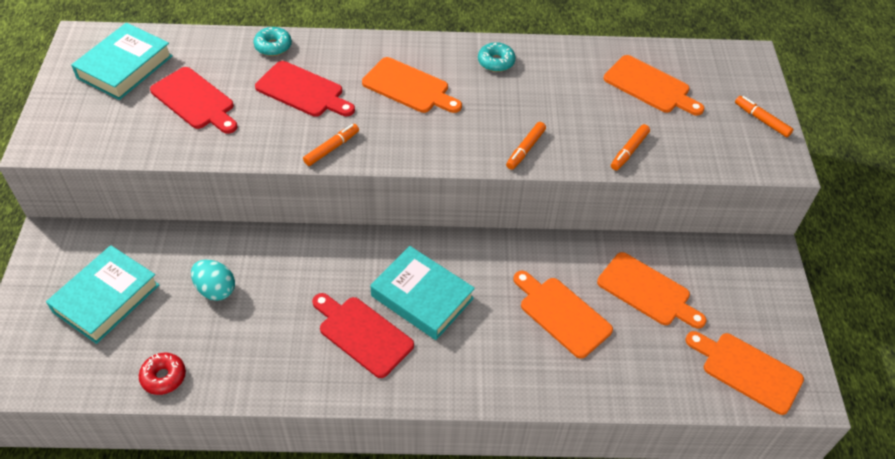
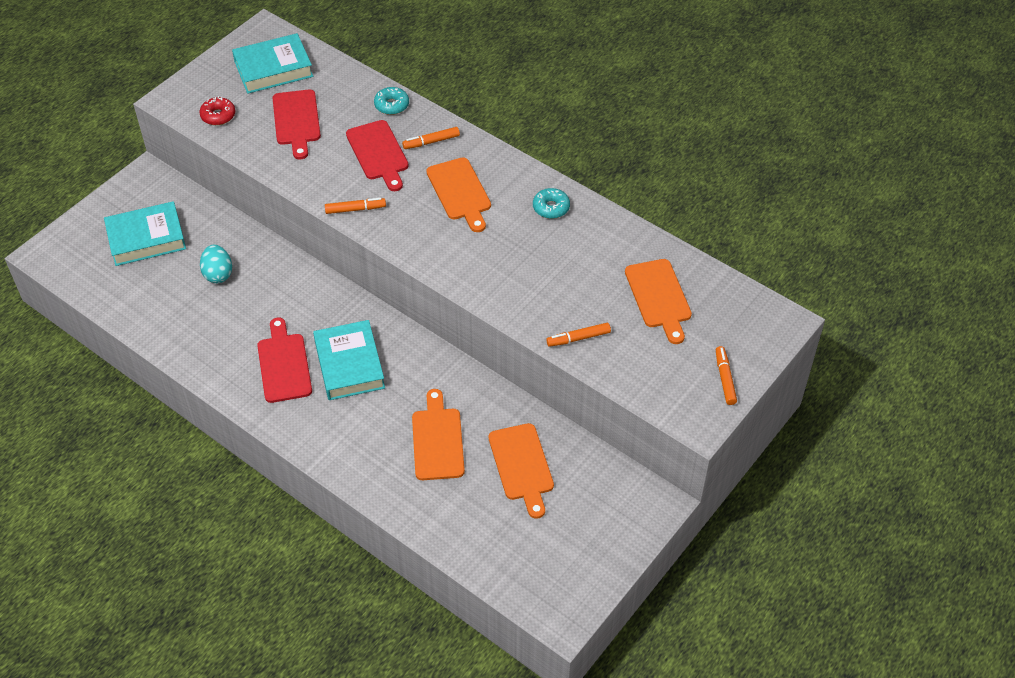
camera: 40 degrees right, 0 degrees up
(164, 377) = (135, 313): red donut -> red donut (218, 116)
(525, 149) = (497, 290): orange marker -> orange marker (431, 142)
(747, 370) = (535, 570): orange cutting board -> none

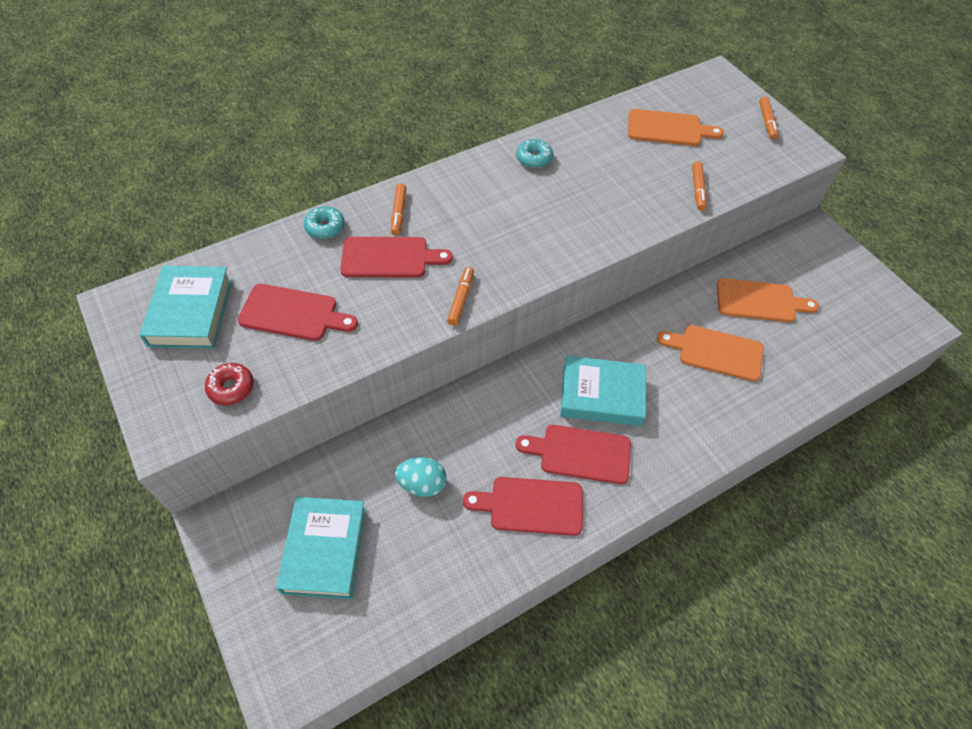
camera: 70 degrees left, 5 degrees up
(224, 345) = (531, 505): none -> red cutting board
(460, 192) = (481, 212): orange cutting board -> none
(725, 378) = (767, 122): orange marker -> orange marker turned 105 degrees counterclockwise

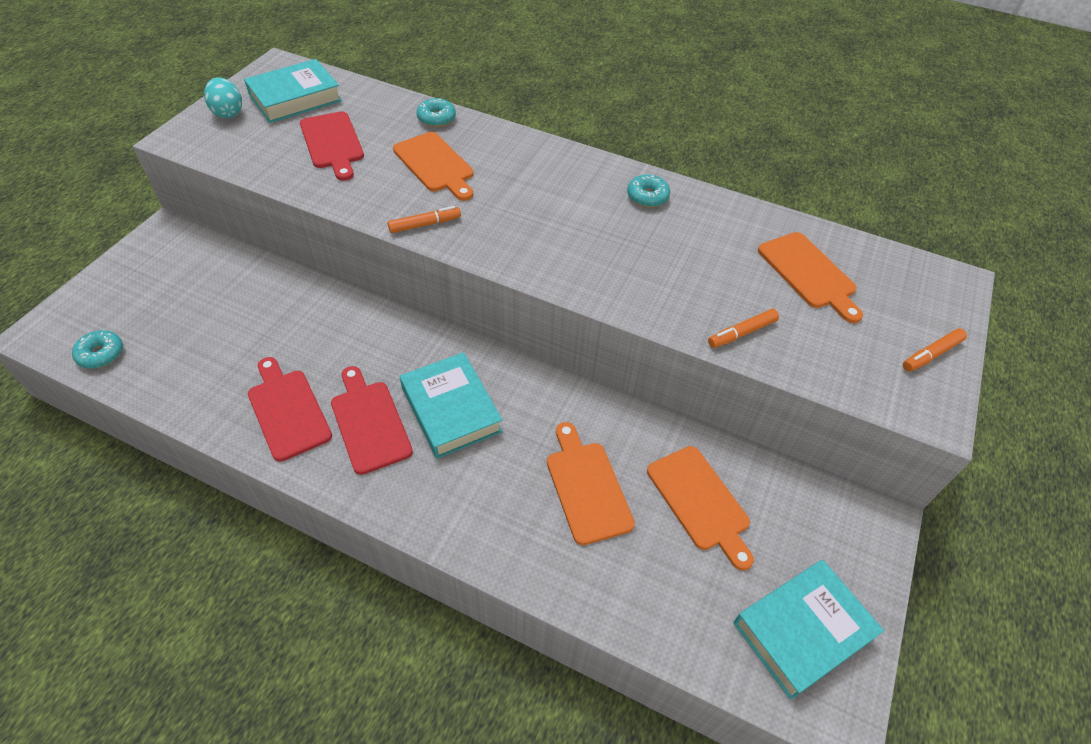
camera: 55 degrees right, 5 degrees down
(231, 388) = (238, 147): red donut -> none
(325, 550) = (172, 299): turquoise book -> turquoise book (802, 630)
(355, 638) = (101, 354): none -> turquoise donut
(389, 258) = (435, 165): red cutting board -> orange cutting board
(399, 213) = (491, 148): orange marker -> none
(422, 484) = (266, 327): turquoise egg -> turquoise egg (228, 113)

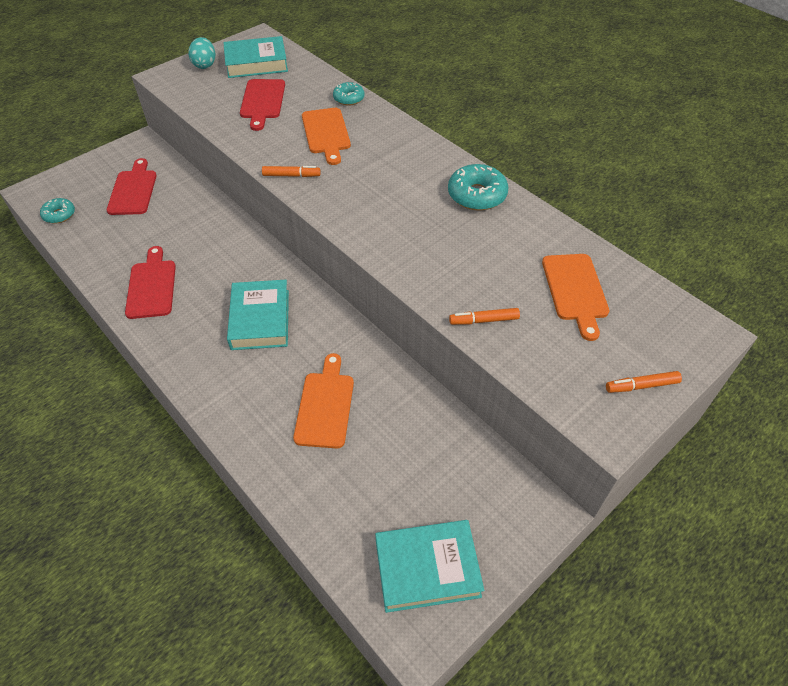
camera: 25 degrees right, 0 degrees up
(369, 422) = (200, 310): red cutting board -> red cutting board (133, 190)
(647, 196) = (477, 195): turquoise donut -> turquoise donut, size x1.63
(700, 502) = (405, 446): orange cutting board -> none

